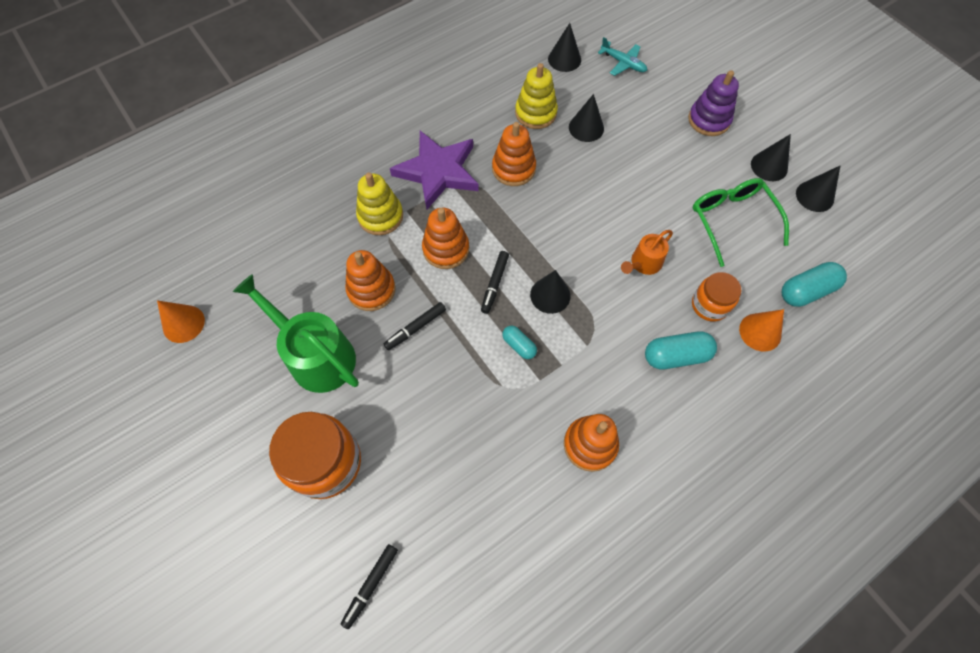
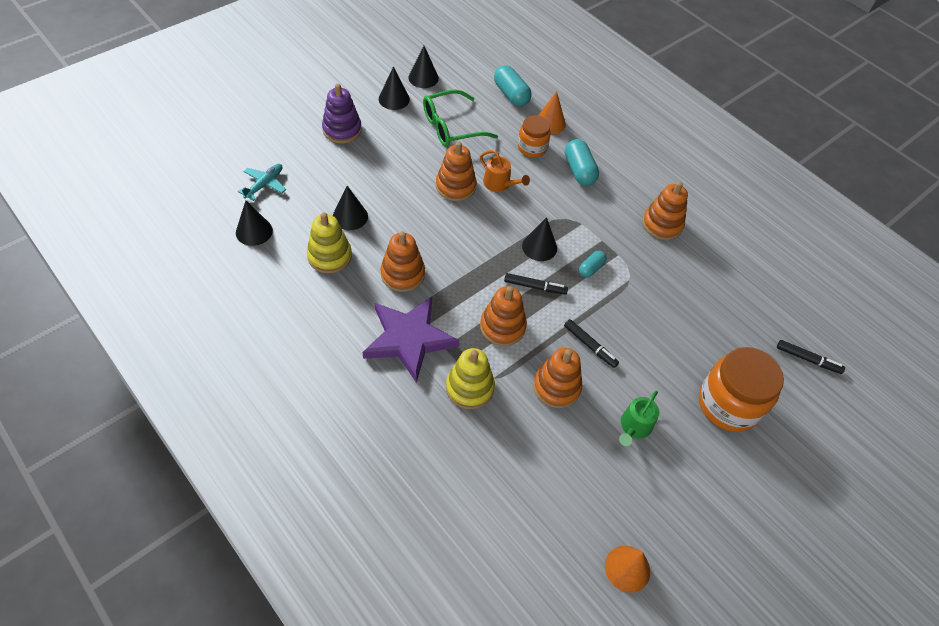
camera: 100 degrees left, 10 degrees down
(316, 356) = (634, 427): green watering can -> green watering can, size x0.53
(635, 219) = (455, 186): none -> orange stacking toy

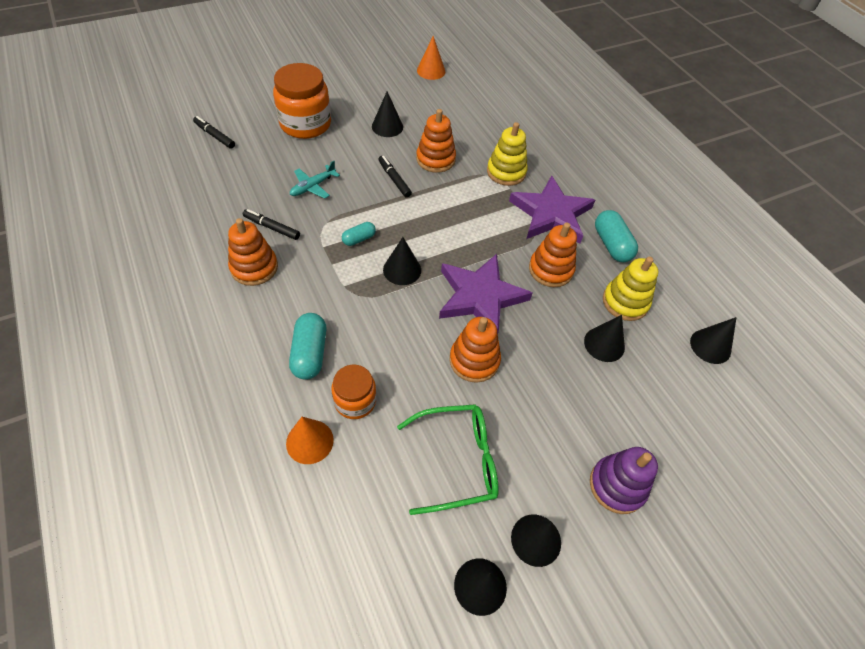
camera: 165 degrees left, 0 degrees up
(264, 184) = (711, 408): turquoise plane -> turquoise plane (313, 186)
(463, 236) = (480, 297): none -> purple star
(499, 184) = (419, 353): orange watering can -> none
(502, 327) = (465, 207): orange stacking toy -> none
(511, 94) = (344, 514): turquoise capsule -> turquoise capsule (611, 244)
(535, 287) = (423, 233): black marker -> black marker (272, 228)
(634, 427) = (387, 126): green watering can -> black cone

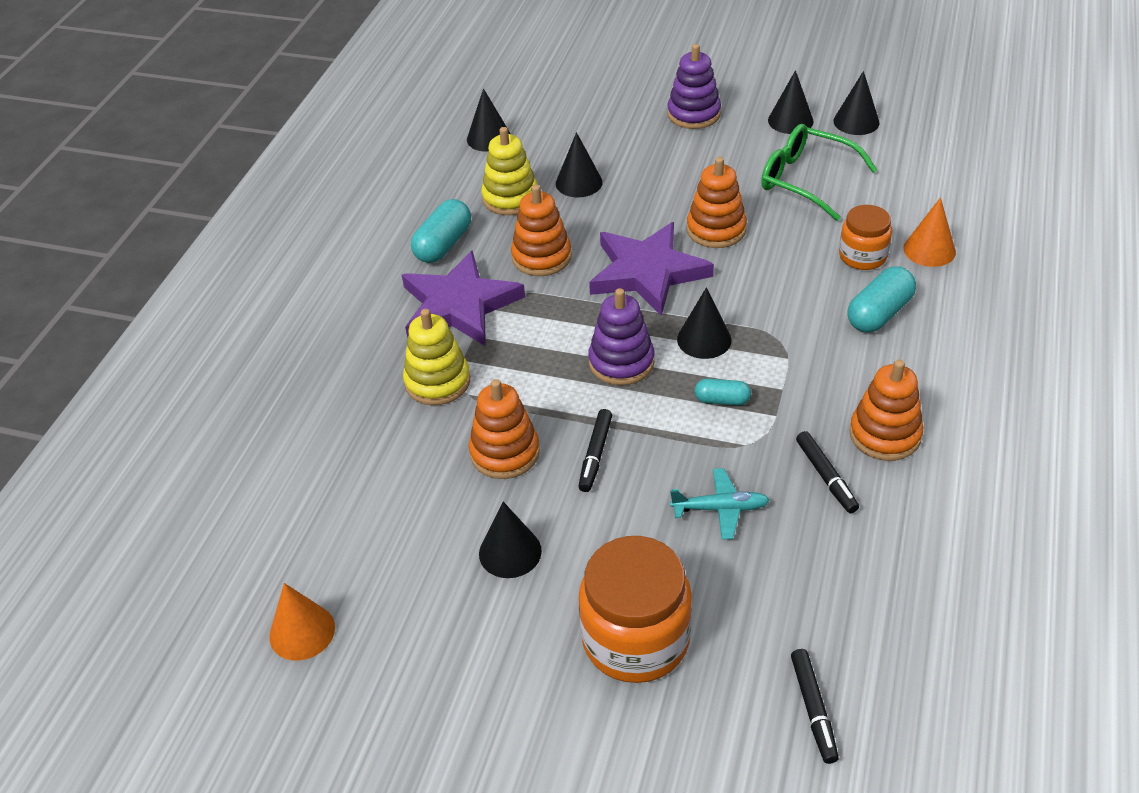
camera: 130 degrees left, 10 degrees down
(432, 230) = (621, 362): none -> purple stacking toy

